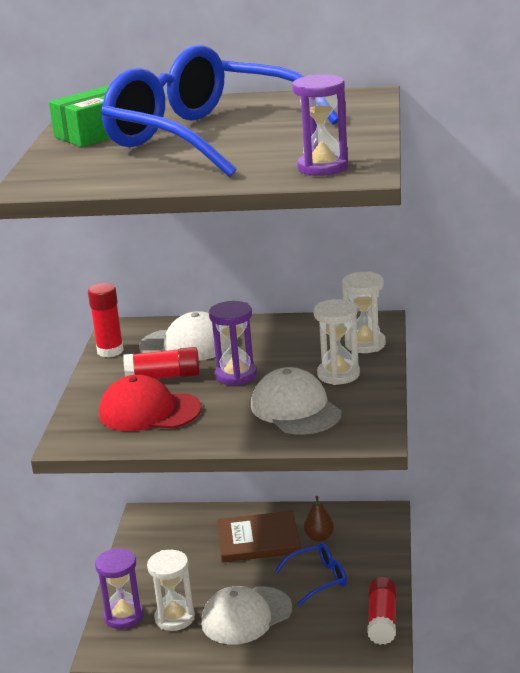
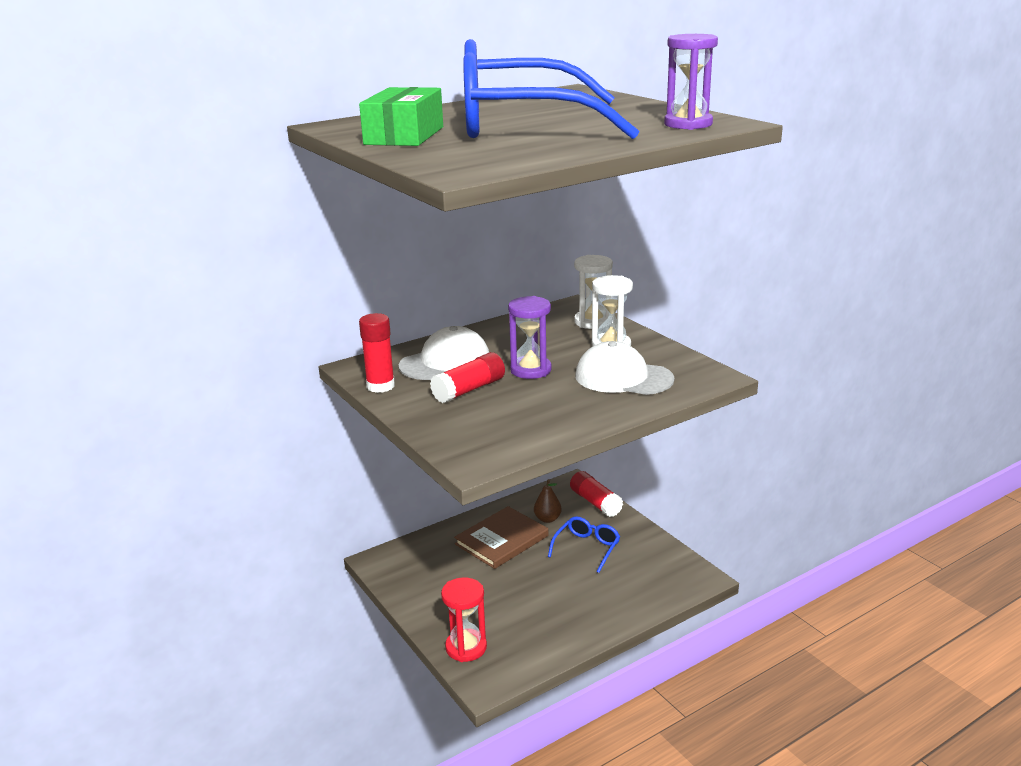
camera: 40 degrees left, 0 degrees up
(124, 616) = (466, 647): purple hourglass -> red hourglass
(149, 411) = (505, 417): red cap -> none
(174, 618) = (512, 628): white hourglass -> none
(246, 616) = (568, 599): white cap -> none
(382, 620) = (671, 556): red glue stick -> red glue stick (595, 502)

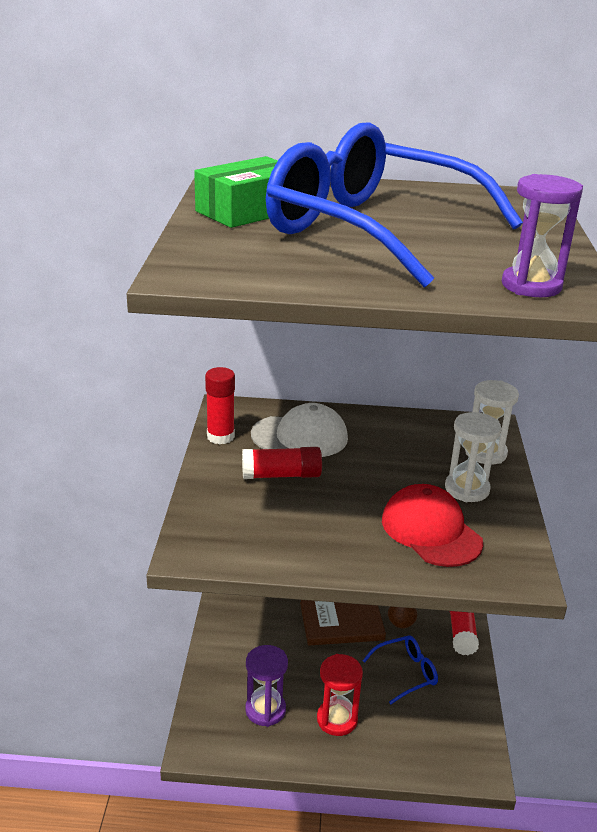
camera: 35 degrees right, 5 degrees up
(466, 647) = (213, 704): red hourglass -> red hourglass (337, 719)
(530, 370) = (358, 480): purple hourglass -> purple hourglass (265, 710)
(623, 377) = (431, 531): white cap -> red cap

